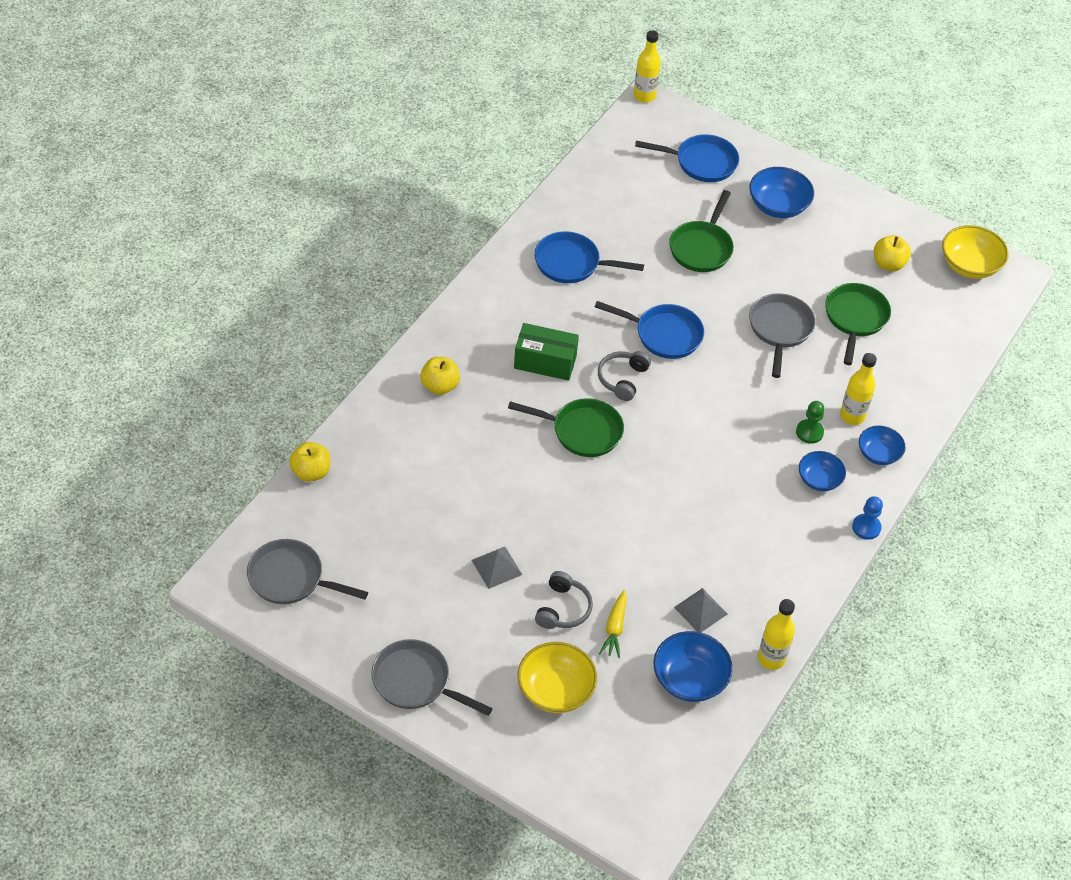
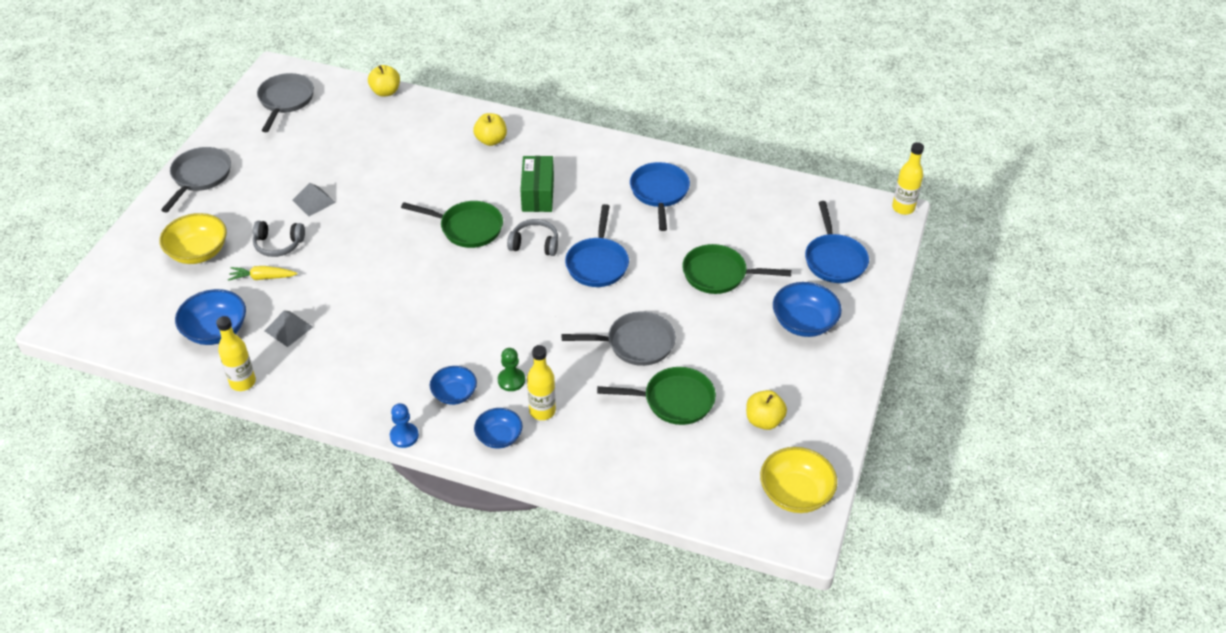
camera: 80 degrees right, 5 degrees down
(582, 431) = (467, 228): green pan -> green pan turned 75 degrees counterclockwise

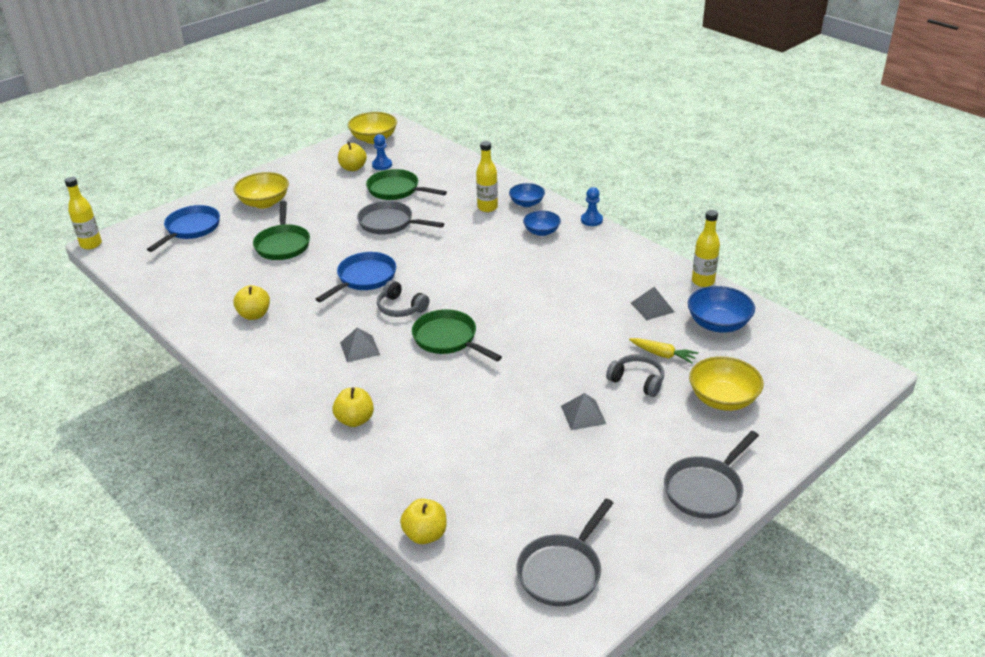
camera: 150 degrees left, 10 degrees down
(511, 380) = (495, 228): green pawn -> none
(538, 194) = (359, 348): green box -> grey pyramid
(659, 193) = (254, 315): blue pan -> yellow apple
(719, 274) = (283, 244): green pan -> green pan turned 45 degrees clockwise
(733, 441) = (382, 165): none -> blue pawn
(804, 323) = (264, 202): blue bowl -> yellow bowl

